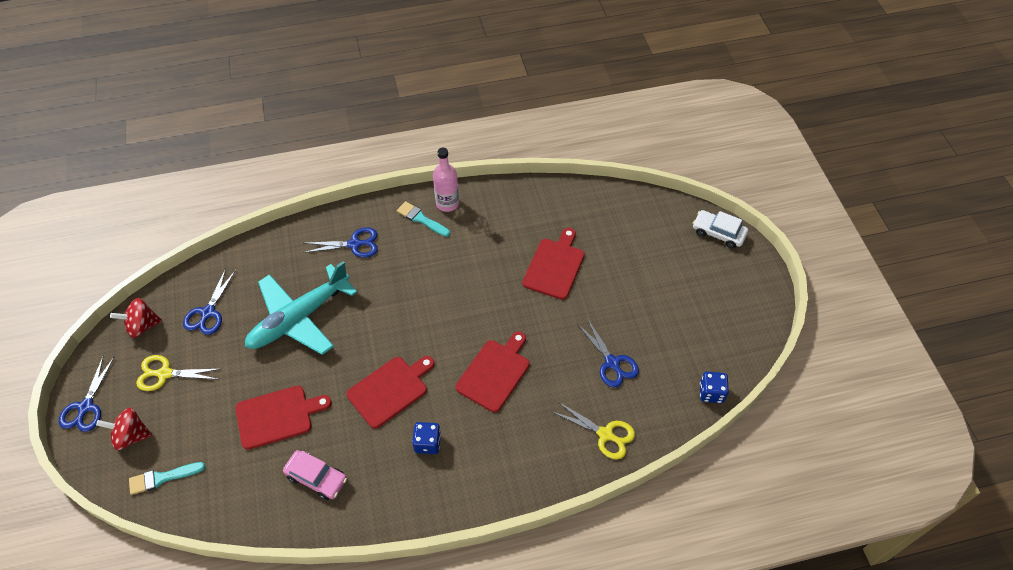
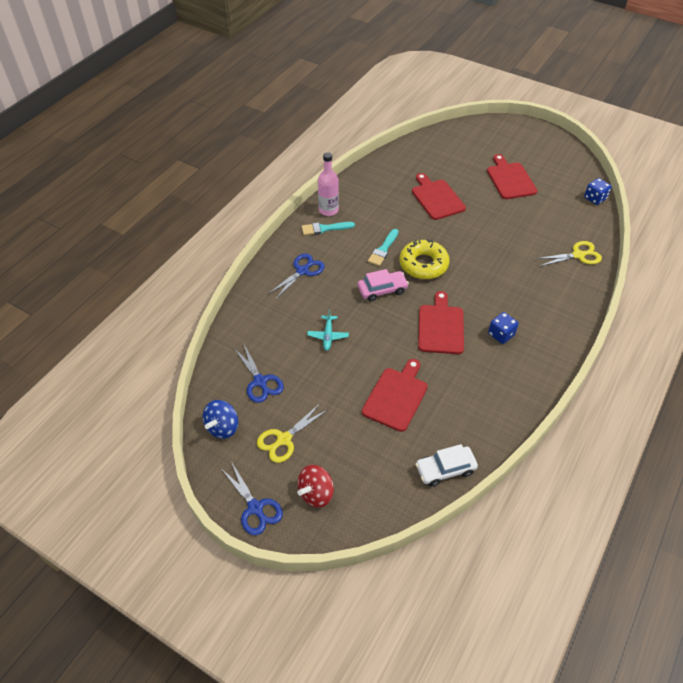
camera: 45 degrees left, 5 degrees down
(142, 326) = (222, 427): red spinning top -> blue spinning top
(162, 478) = (375, 495): turquoise brush -> turquoise brush (383, 249)
(299, 318) = (328, 336): turquoise plane -> turquoise plane, size x0.40
(317, 478) = (469, 406): pink car -> pink car (382, 290)
(454, 321) = (423, 264): none -> yellow donut
(494, 373) = (483, 272): red cutting board -> red cutting board (510, 179)
(612, 363) = (532, 221): blue scissors -> none
(718, 233) = (493, 126): white car -> white car (445, 469)

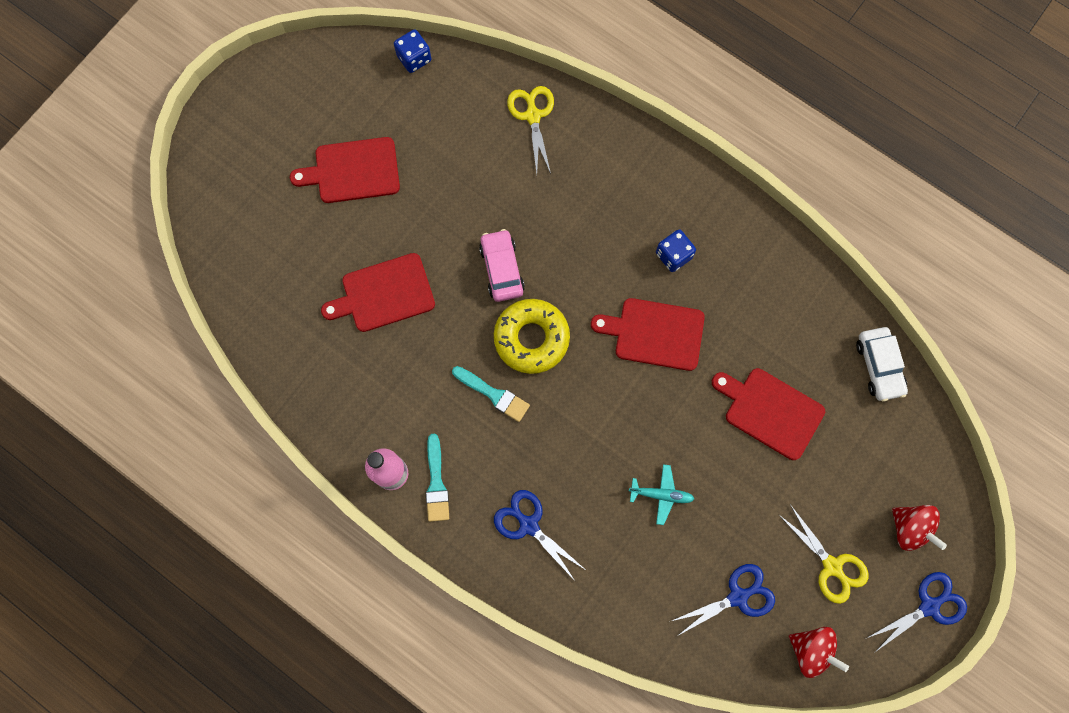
camera: 85 degrees left, 25 degrees up
(222, 427) = (811, 650): blue spinning top -> red spinning top
(382, 290) = (578, 406): pink car -> pink car (501, 269)

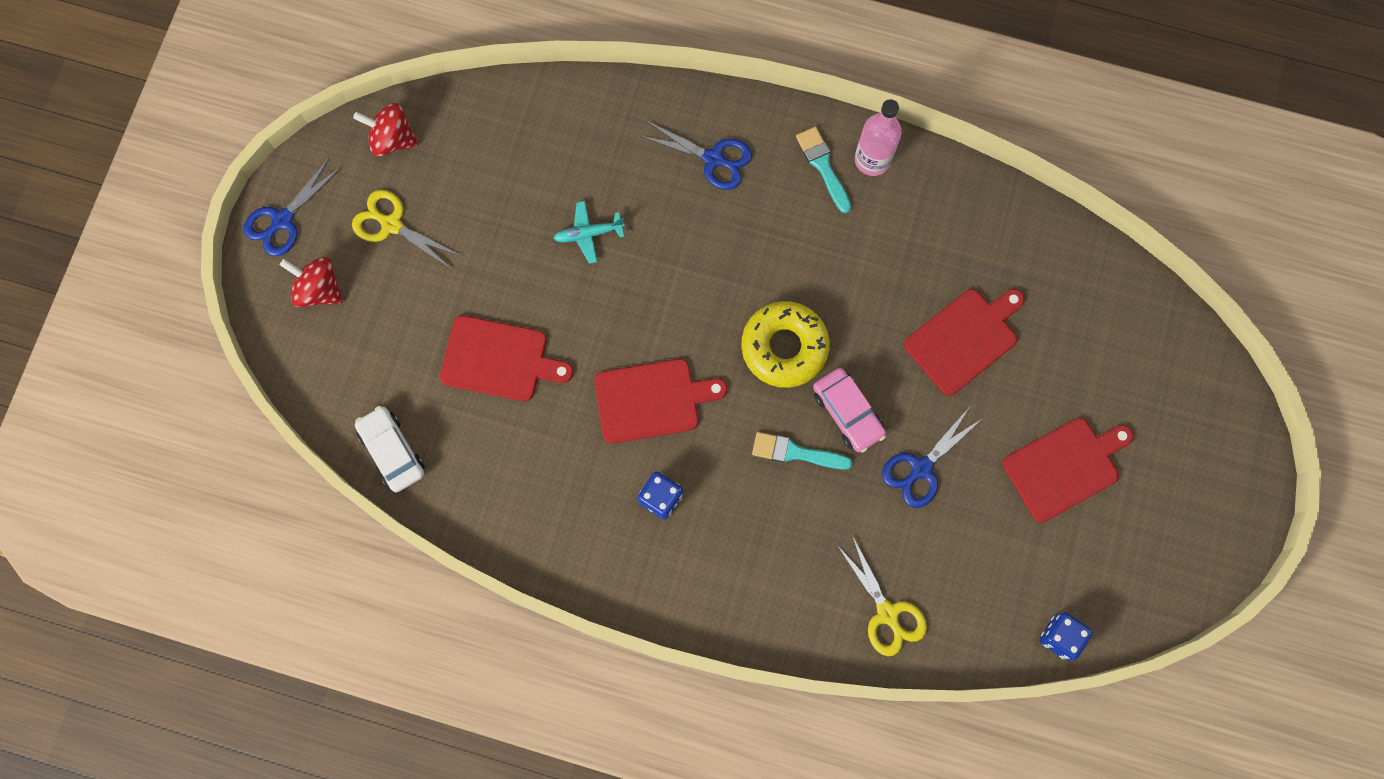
camera: 160 degrees right, 0 degrees up
(494, 394) = (801, 274): turquoise brush -> turquoise brush (795, 452)
(737, 597) = (480, 163): blue scissors -> blue scissors (921, 468)

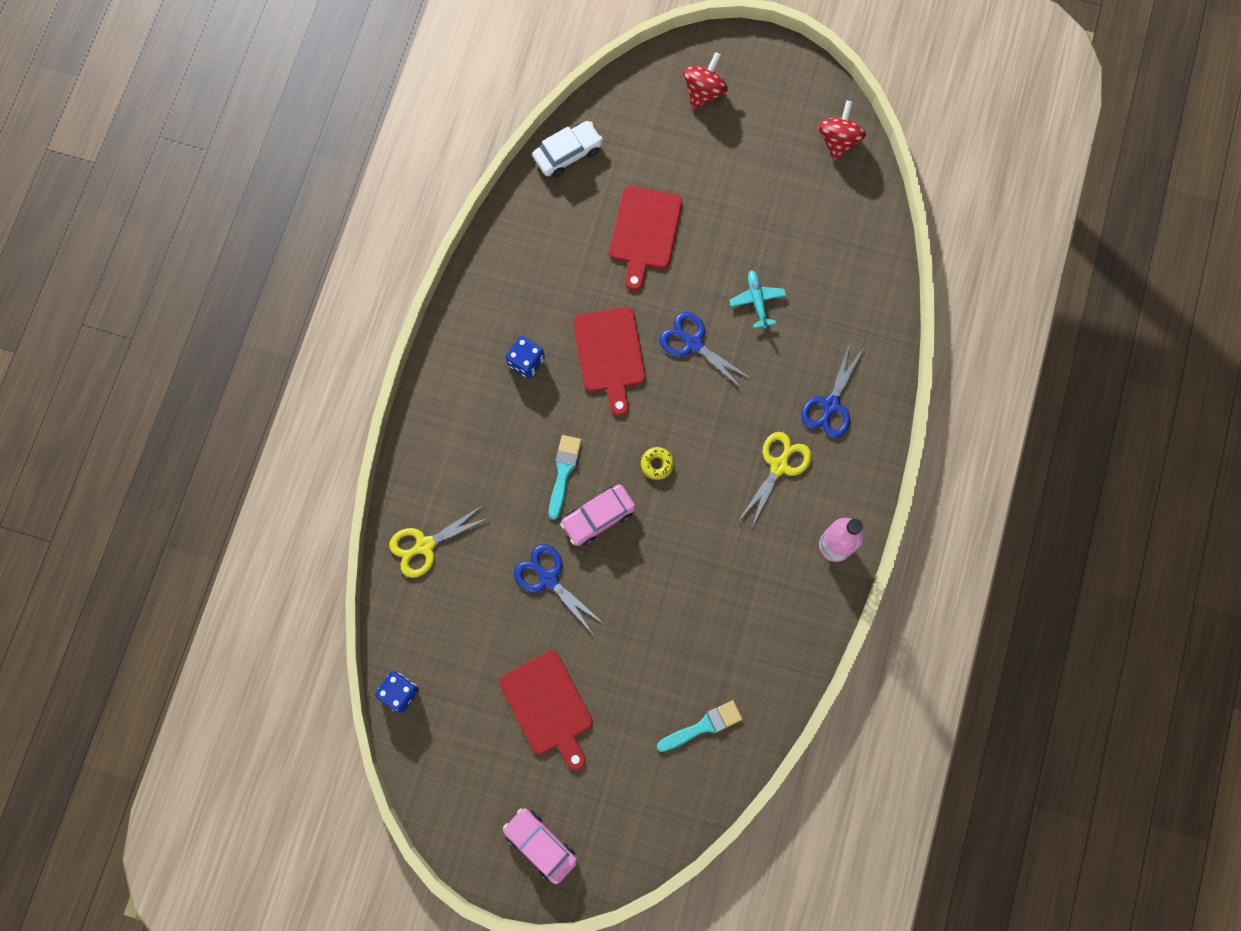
camera: 90 degrees right, 0 degrees up
(282, 220) = (763, 60): blue scissors -> blue scissors (693, 343)
(391, 224) = (761, 144): yellow scissors -> yellow scissors (779, 466)
(784, 347) = (657, 464): yellow donut -> yellow donut, size x0.43
(823, 166) = (827, 501): turquoise brush -> turquoise brush (703, 726)
(964, 338) = (666, 622): red cutting board -> none
(1214, 473) = (540, 845): none -> pink car

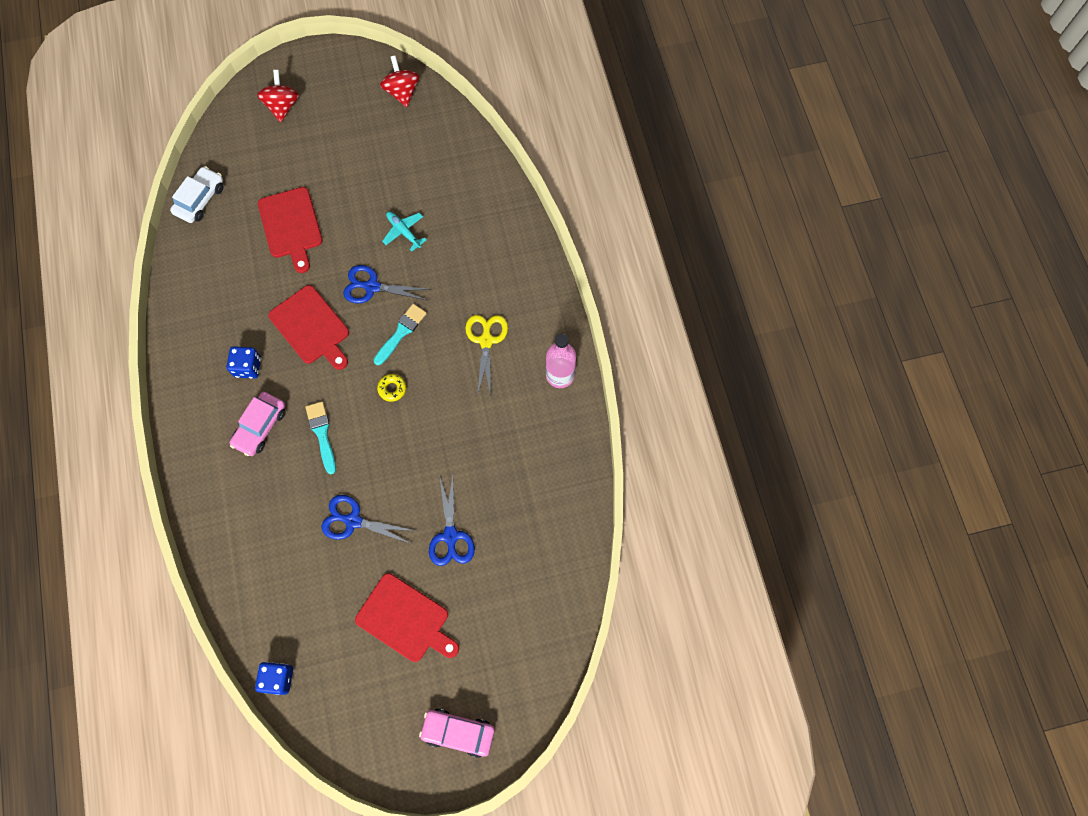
camera: 30 degrees left, 5 degrees down
(425, 545) = (238, 550): yellow scissors -> none
(598, 517) = (368, 452): pink car -> pink car (260, 427)
(703, 726) = (535, 564): turquoise brush -> turquoise brush (401, 332)
(830, 405) = (500, 277): blue scissors -> blue scissors (450, 536)

